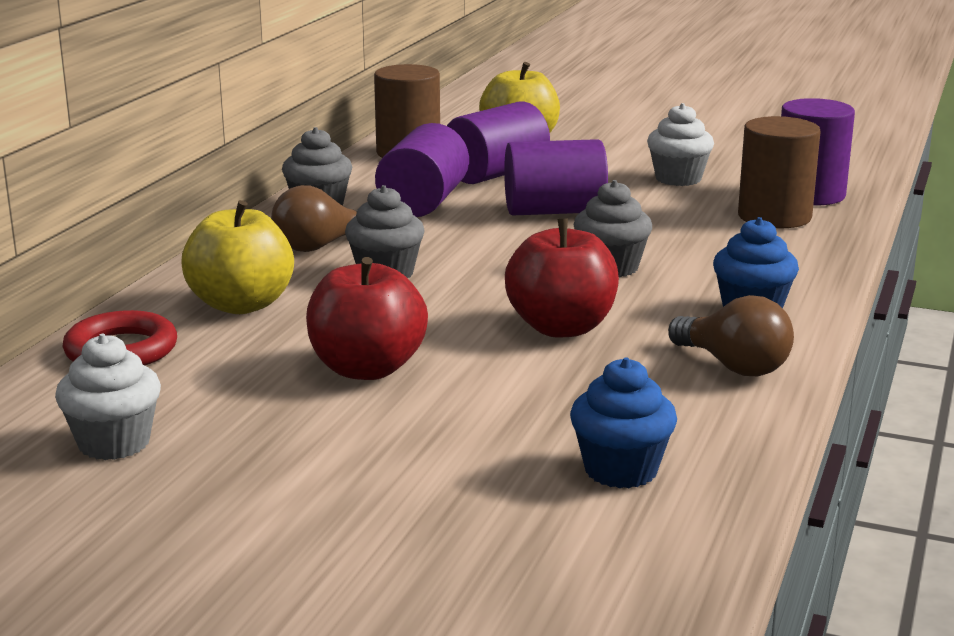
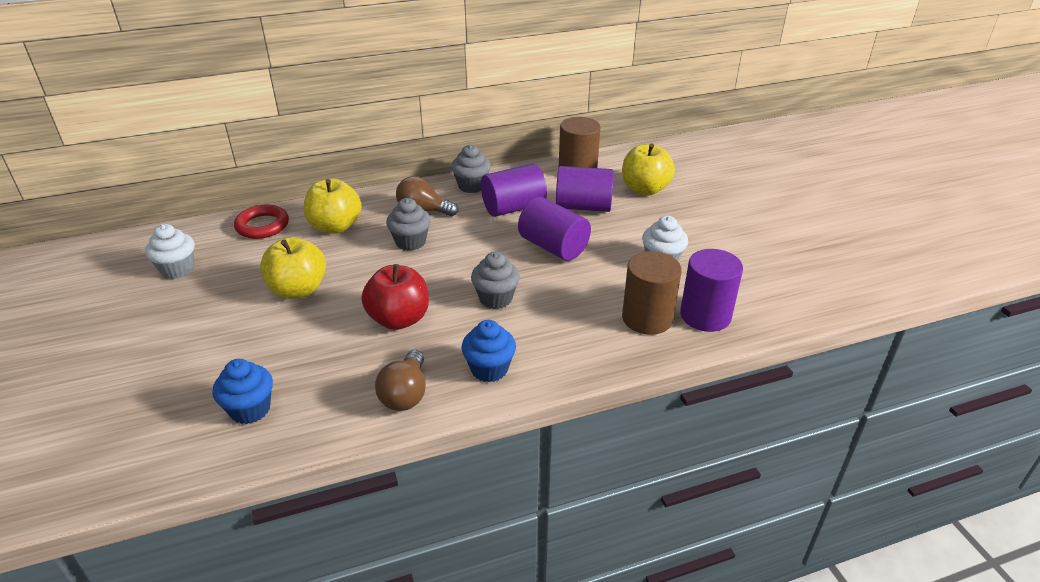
camera: 50 degrees right, 15 degrees up
(367, 369) = (298, 290): red apple -> yellow apple

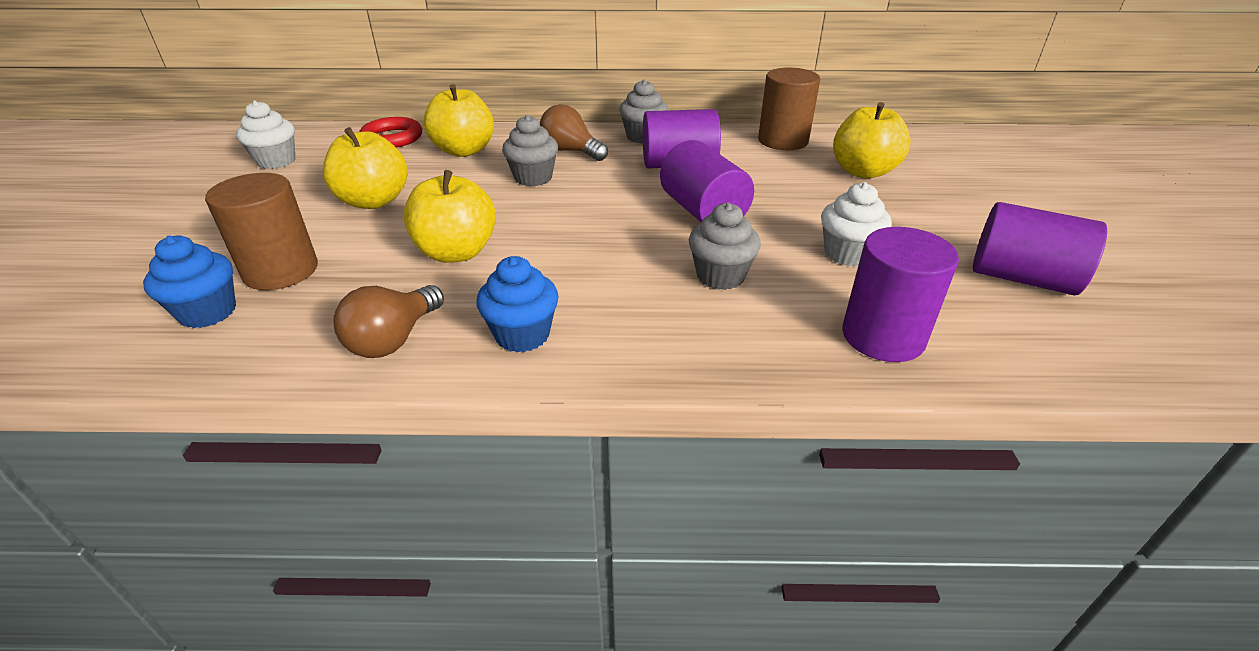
camera: 20 degrees right, 0 degrees up
(399, 319) = (456, 252): red apple -> yellow apple
(495, 298) = (590, 254): grey cupcake -> grey cupcake (720, 276)
(583, 206) = (769, 177): purple cylinder -> purple cylinder (1021, 278)
(647, 318) = (788, 321): brown cylinder -> brown cylinder (281, 271)

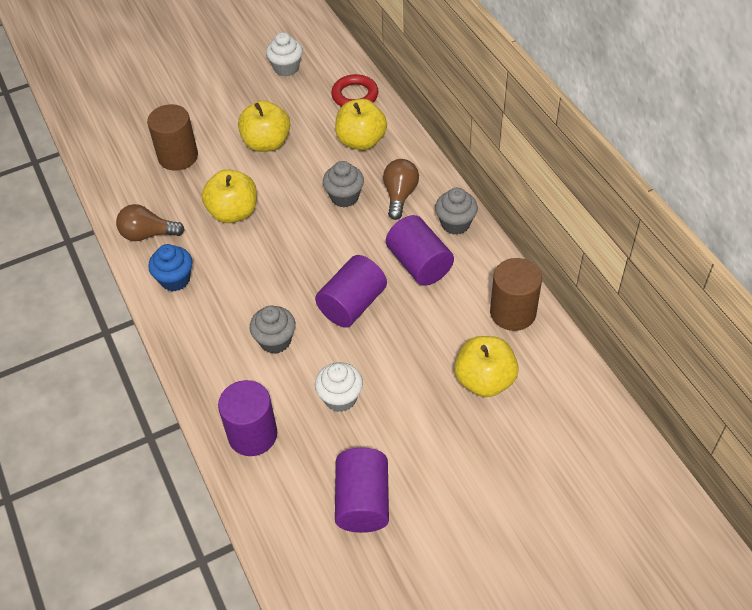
camera: 65 degrees right, 15 degrees up
(208, 312) = (133, 156): blue cupcake -> none

